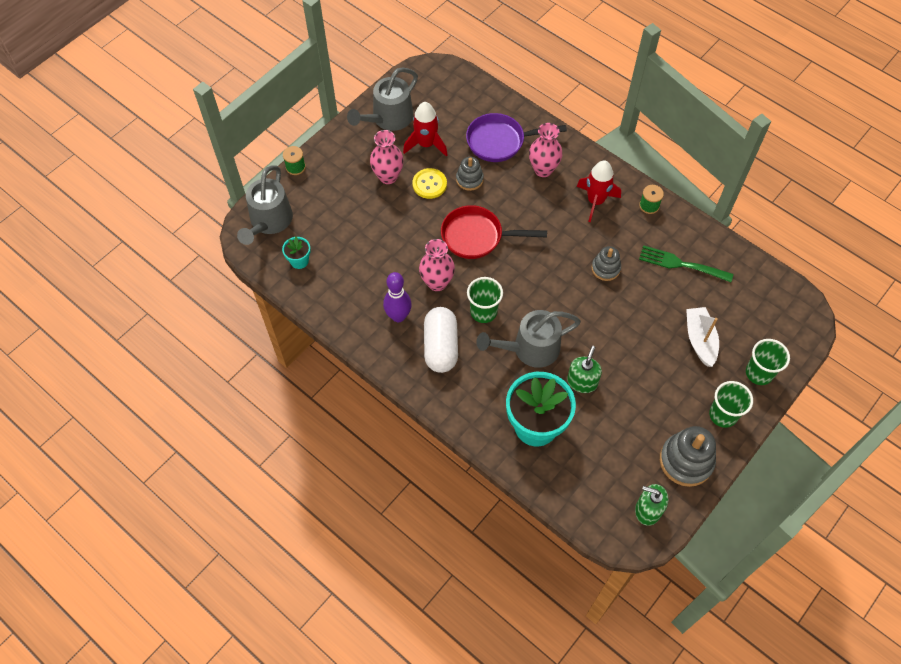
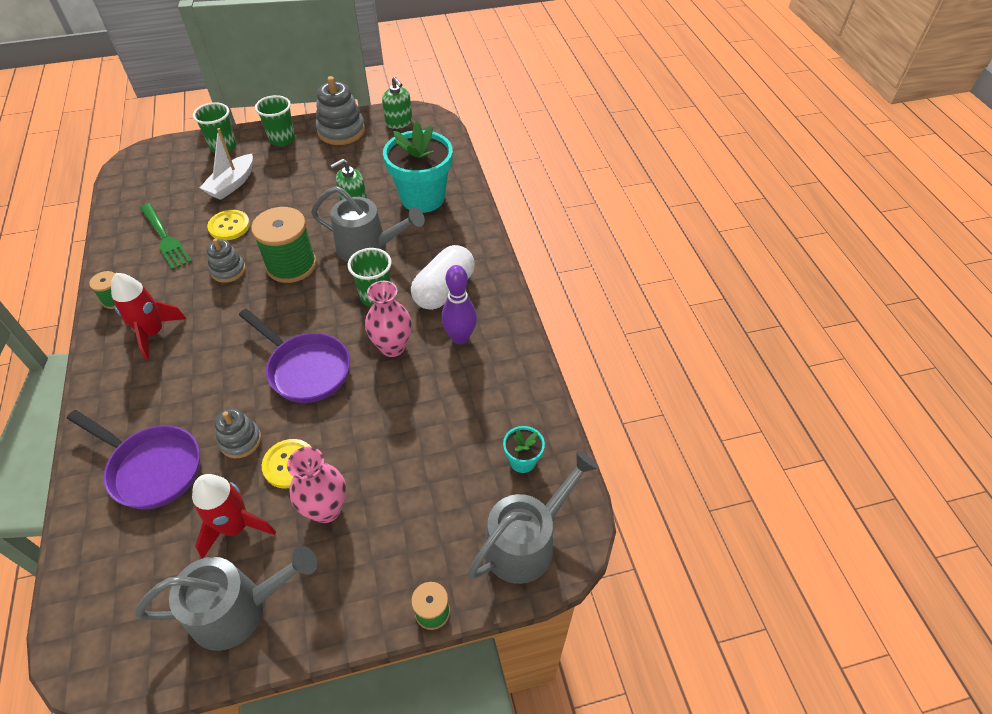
camera: 145 degrees left, 10 degrees down
(477, 237) = (306, 369): red pan -> purple pan
(543, 169) = (154, 400): pink vase -> none
(568, 299) = (291, 265): none -> green spool
(651, 302) = (229, 226): none -> yellow button

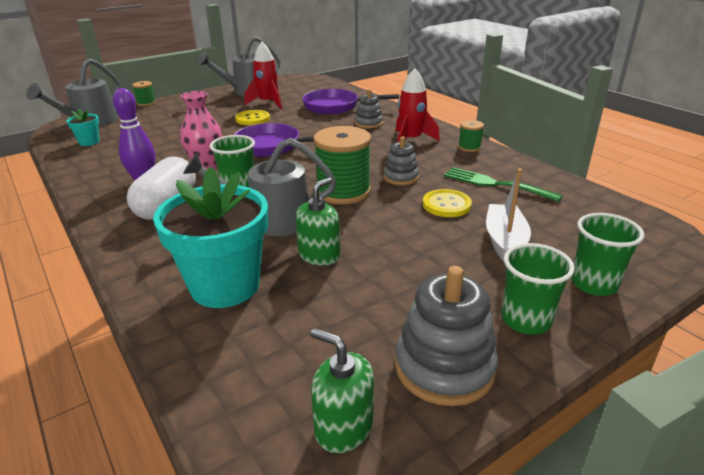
camera: 160 degrees right, 20 degrees down
(240, 440) = (292, 120): grey stacking toy -> grey stacking toy (368, 123)
(326, 509) = (219, 113): pink vase -> none

